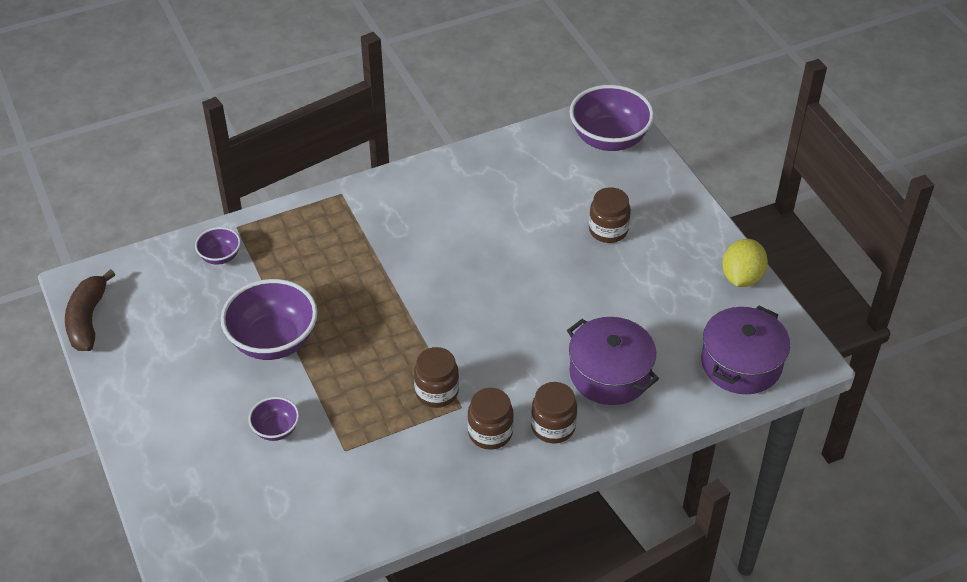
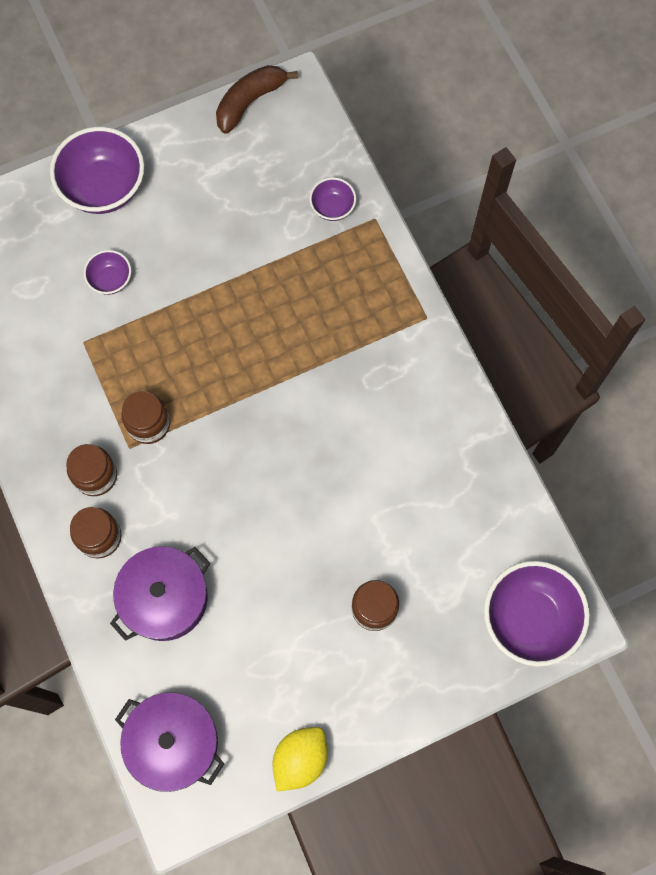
camera: 90 degrees right, 25 degrees up
(88, 319) = (250, 101): brown banana -> brown banana turned 45 degrees counterclockwise
(273, 341) = (219, 268): purple bowl -> purple bowl (104, 188)
(741, 277) = (300, 759): yellow lemon -> yellow lemon turned 75 degrees counterclockwise

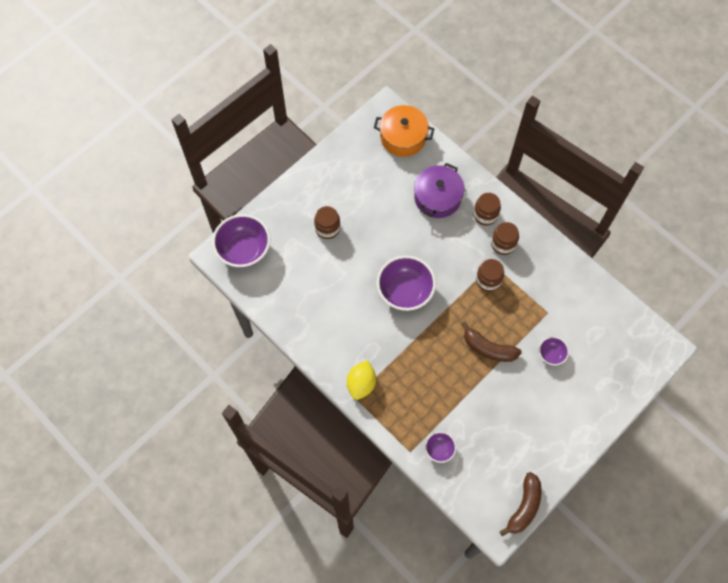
camera: 160 degrees right, 5 degrees down
(104, 188) = (585, 411): purple bowl -> purple bowl (405, 291)
(173, 742) = (403, 137): purple pot -> orange pot
(199, 320) = (488, 348): none -> brown banana
(300, 759) = (339, 150): yellow lemon -> yellow lemon (361, 384)

